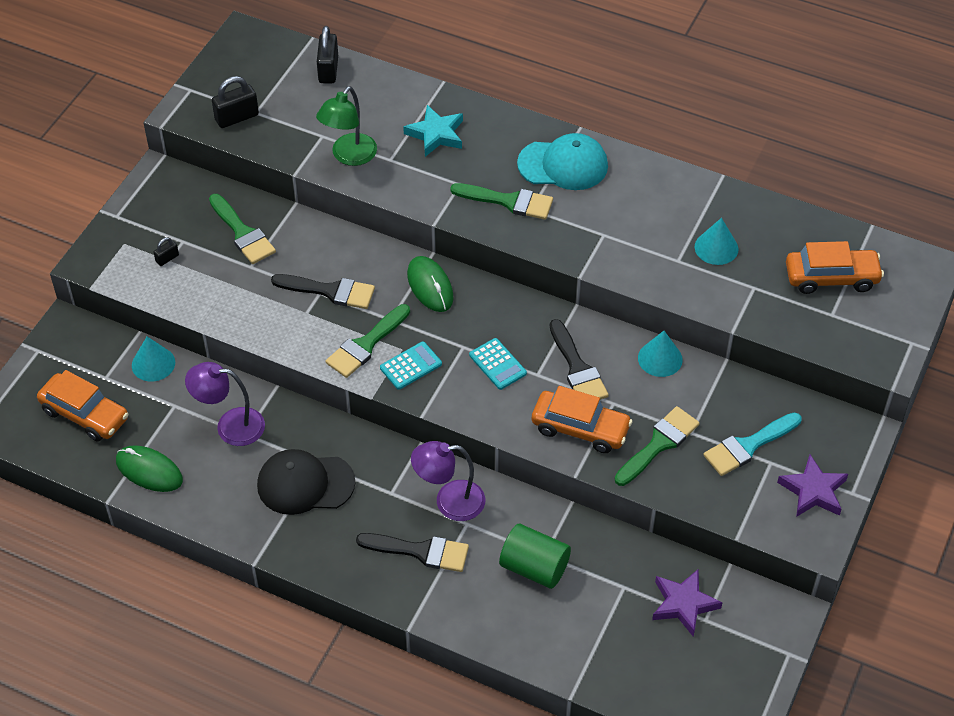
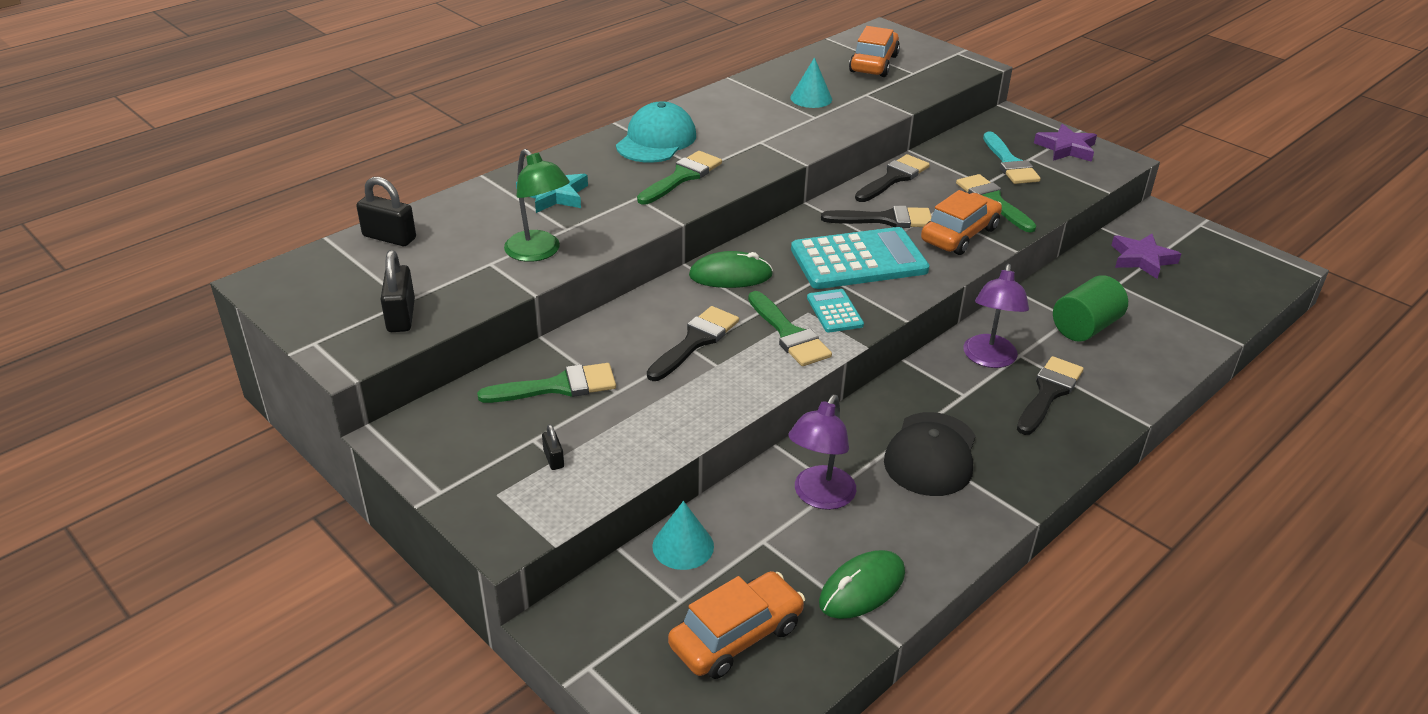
camera: 70 degrees left, 15 degrees down
(497, 364) = (858, 260): turquoise calculator -> turquoise calculator, size x2.07
(660, 358) = (893, 178): turquoise cone -> black brush

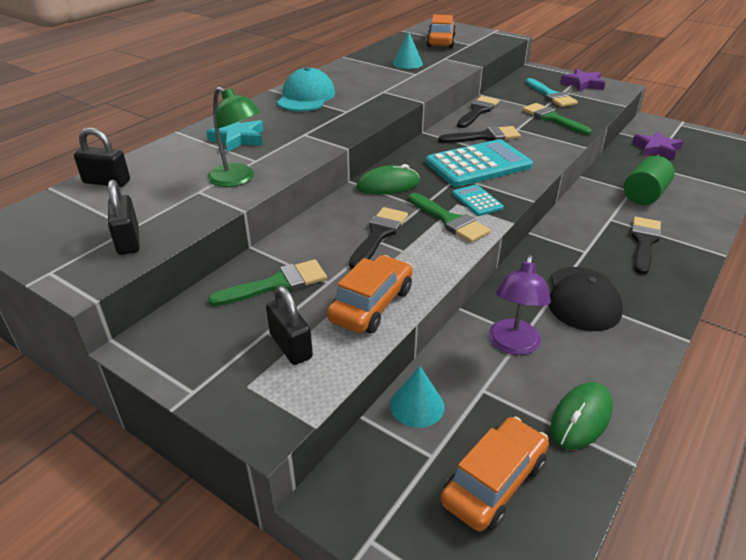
camera: 10 degrees left, 0 degrees up
(553, 459) = (290, 346): black padlock -> black padlock, size x1.88
(682, 177) = (334, 118): green brush -> none
(959, 234) = (541, 141): orange car -> orange car (371, 305)
(989, 359) = (590, 224): purple lamp -> none

